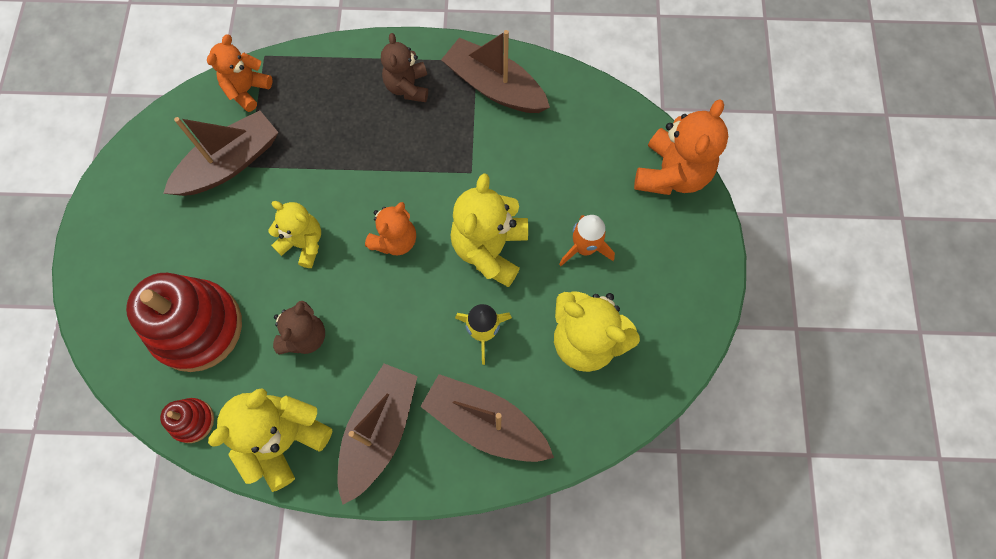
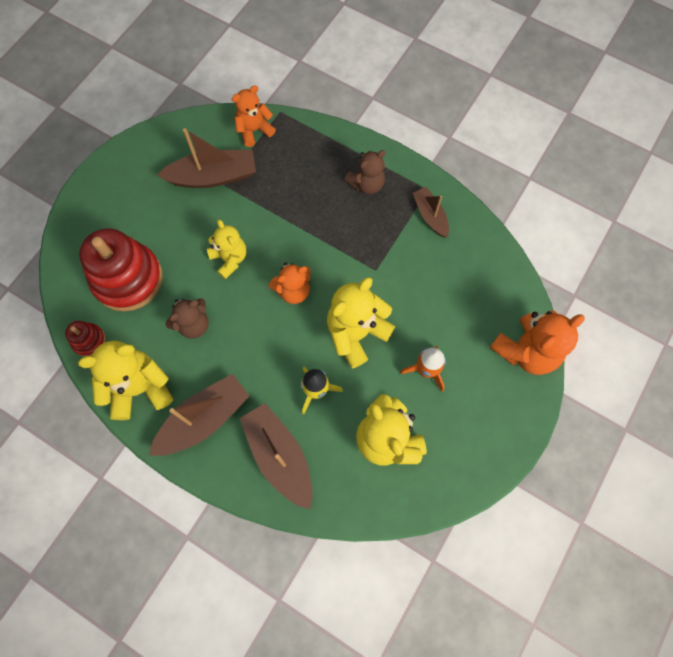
camera: 30 degrees right, 0 degrees up
(407, 87) = (366, 184): brown teddy bear -> brown teddy bear turned 150 degrees counterclockwise
(494, 87) = (430, 216): brown boat -> brown boat, size x0.59

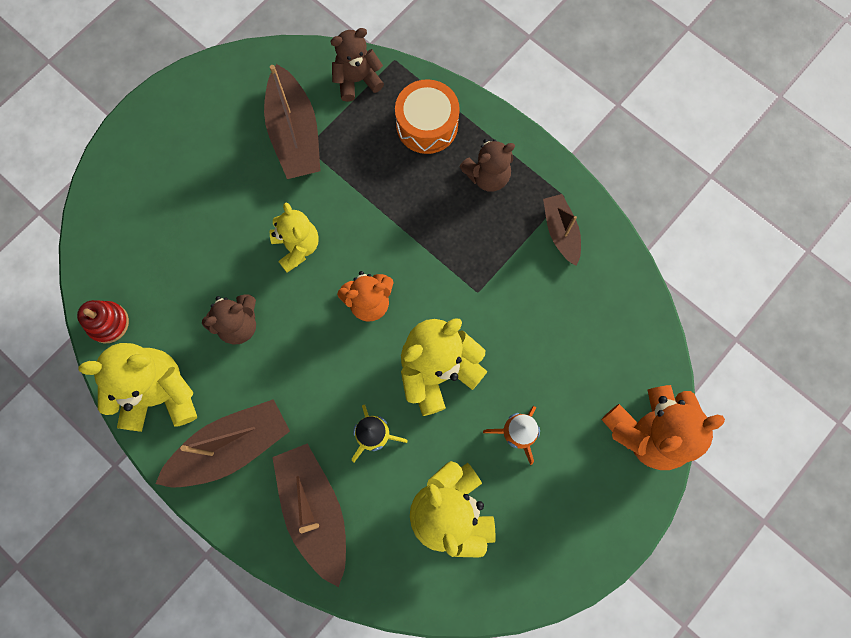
camera: 10 degrees right, 5 degrees up
(128, 279) = (167, 251): red stacking toy -> none
(213, 176) = (295, 134): brown boat -> brown boat turned 75 degrees clockwise
(254, 130) = (357, 80): orange teddy bear -> brown teddy bear
(313, 154) = (427, 125): none -> orange drum

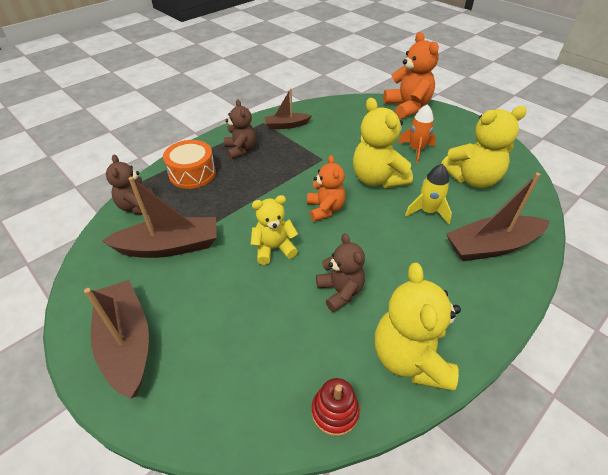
camera: 85 degrees left, 30 degrees down
(231, 447) = (452, 299): brown boat -> brown boat (127, 343)

